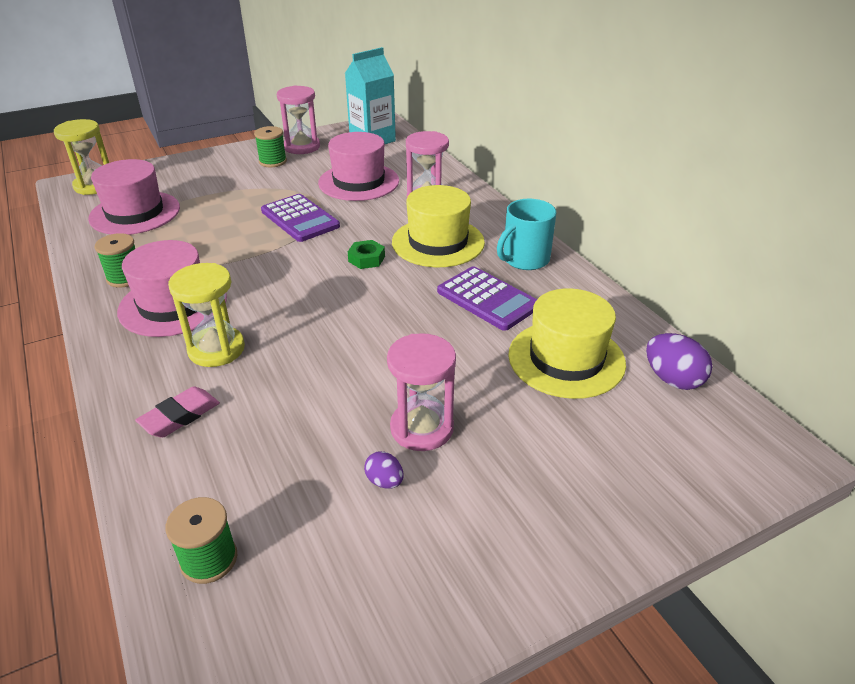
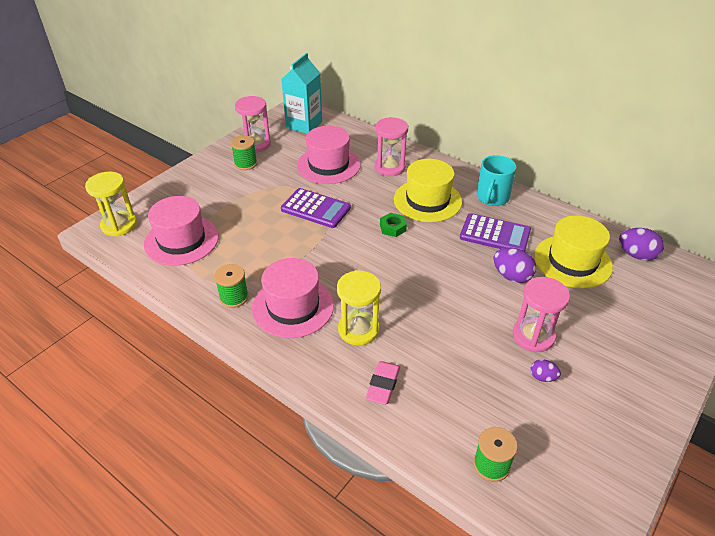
camera: 25 degrees left, 5 degrees up
(462, 351) = (511, 276): none -> purple egg

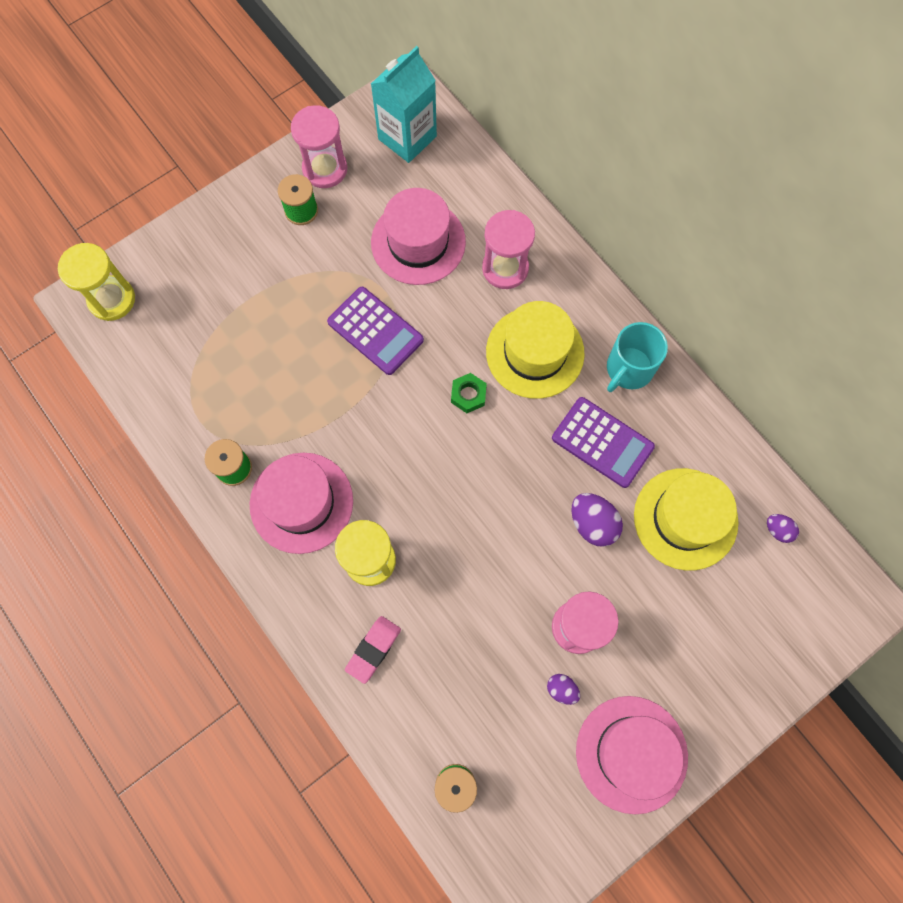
camera: 15 degrees right, 30 degrees up
(181, 240) = (187, 349): pink hat -> pink hat (631, 753)
(636, 255) = (778, 530): purple egg -> purple egg, size x0.58

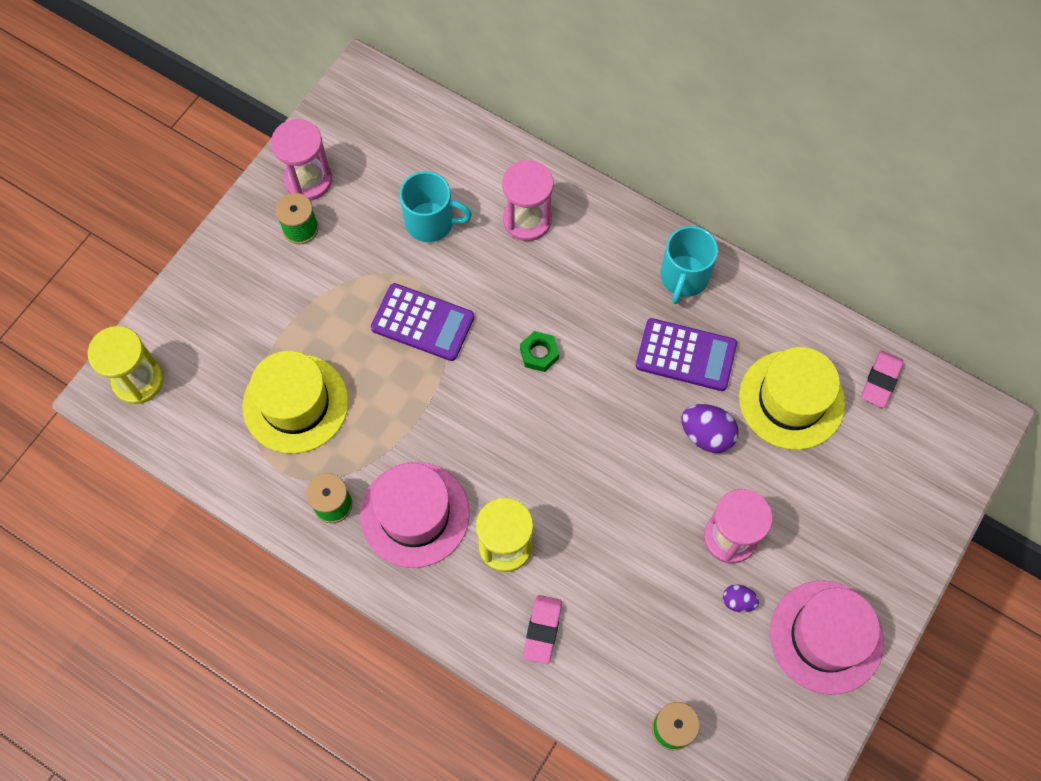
camera: 20 degrees left, 5 degrees down
(407, 138) = (380, 123): turquoise carton -> none
(418, 242) = (431, 222): pink hat -> turquoise mug
(535, 352) = (588, 291): yellow hat -> yellow hat (295, 403)
(778, 530) = (880, 381): purple egg -> pink eraser

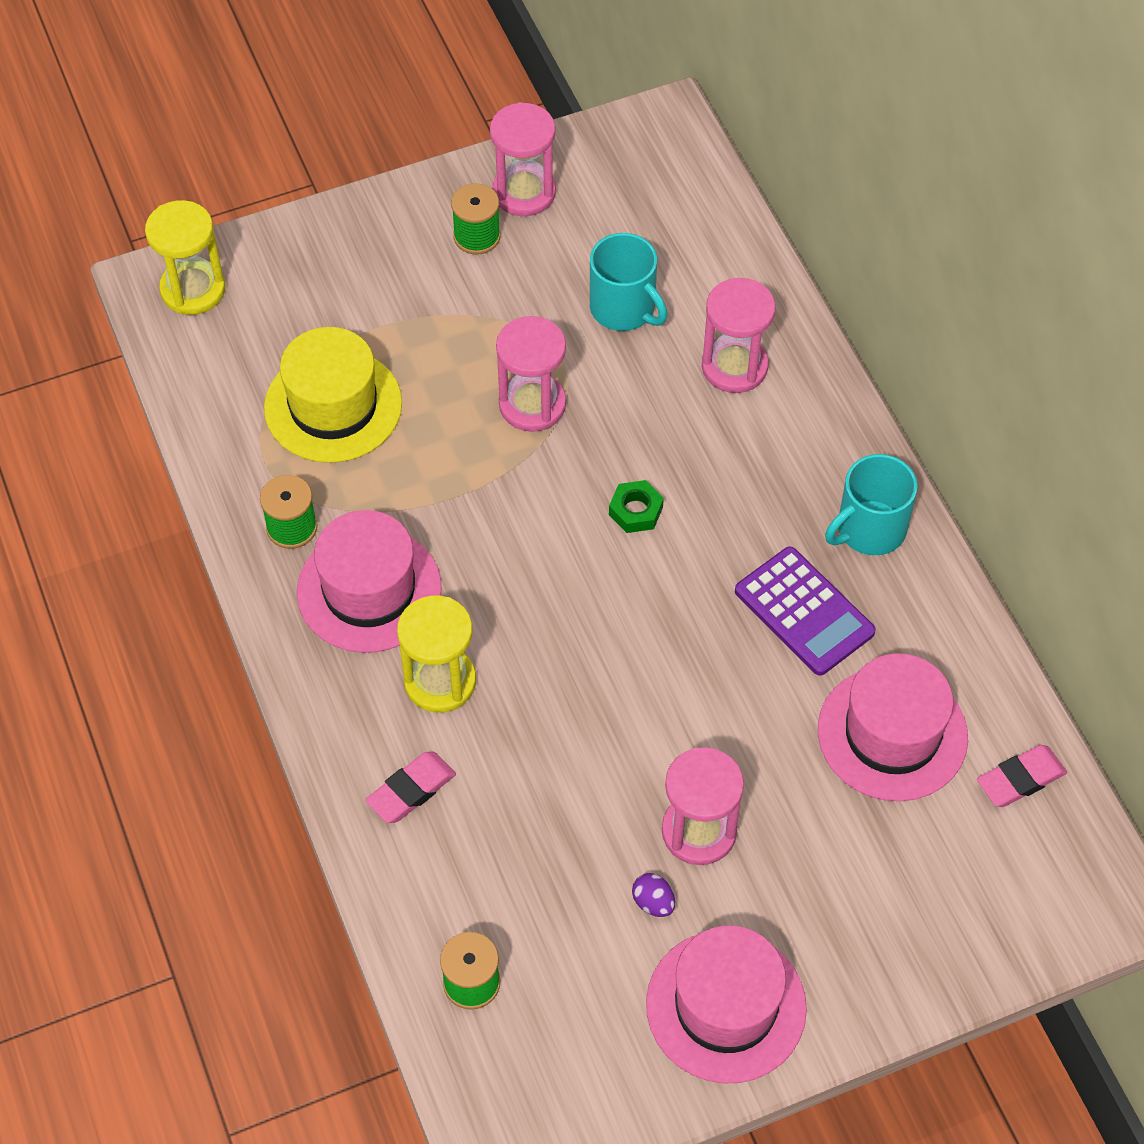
camera: 35 degrees right, 10 degrees down
(422, 322) = (532, 404): purple calculator -> pink hourglass
(706, 435) = (759, 709): purple egg -> none
(791, 400) = (892, 733): yellow hat -> pink hat

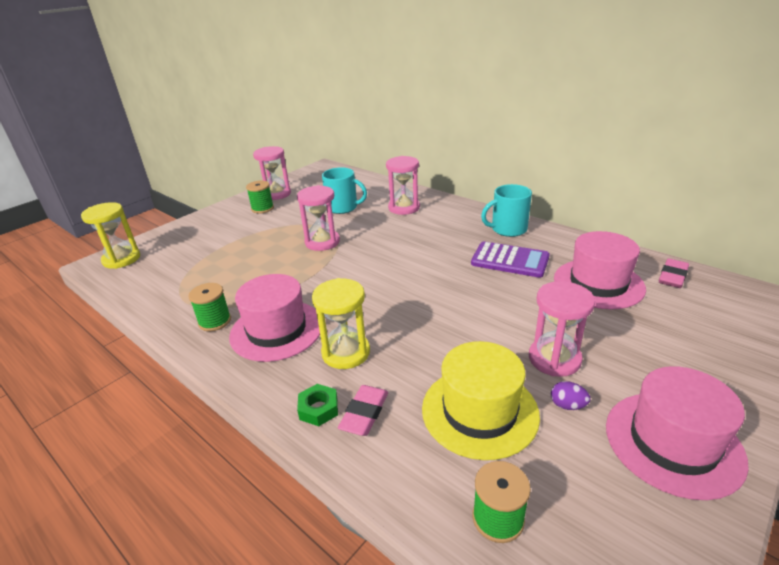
camera: 25 degrees left, 25 degrees down
(333, 406) = (218, 272): yellow hat -> yellow hat (479, 411)
(636, 511) = (399, 256): green nut -> green nut (318, 409)
(869, 529) = (508, 229): turquoise mug -> turquoise mug turned 45 degrees clockwise

